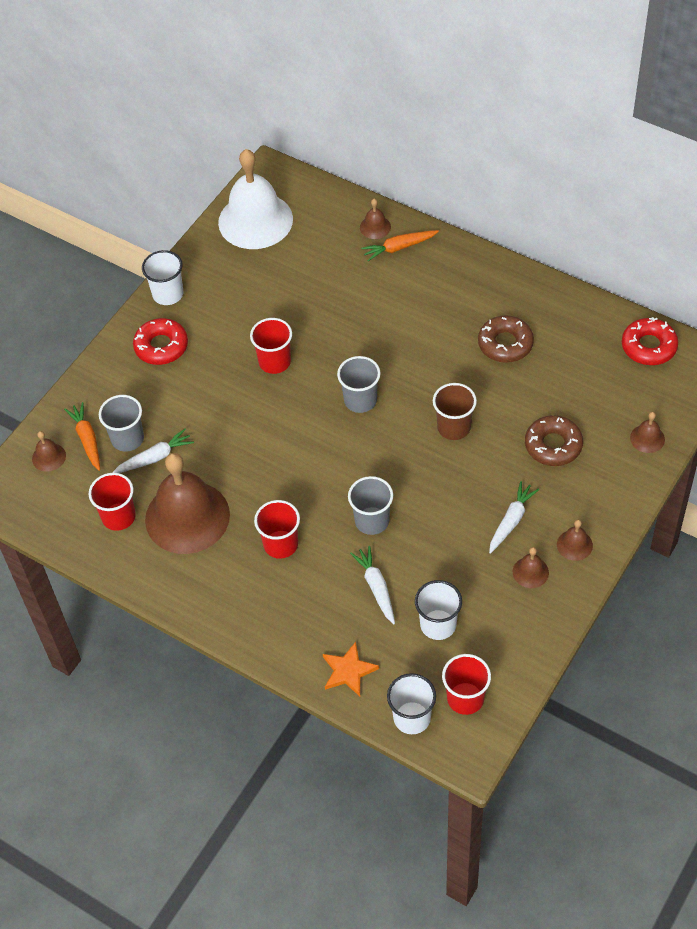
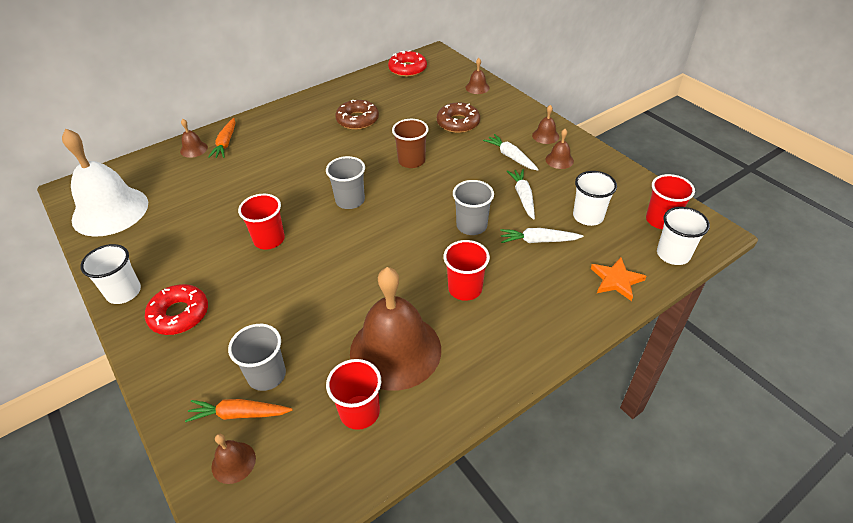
camera: 70 degrees left, 10 degrees down
(155, 457) = (307, 357): white carrot -> white carrot (523, 197)

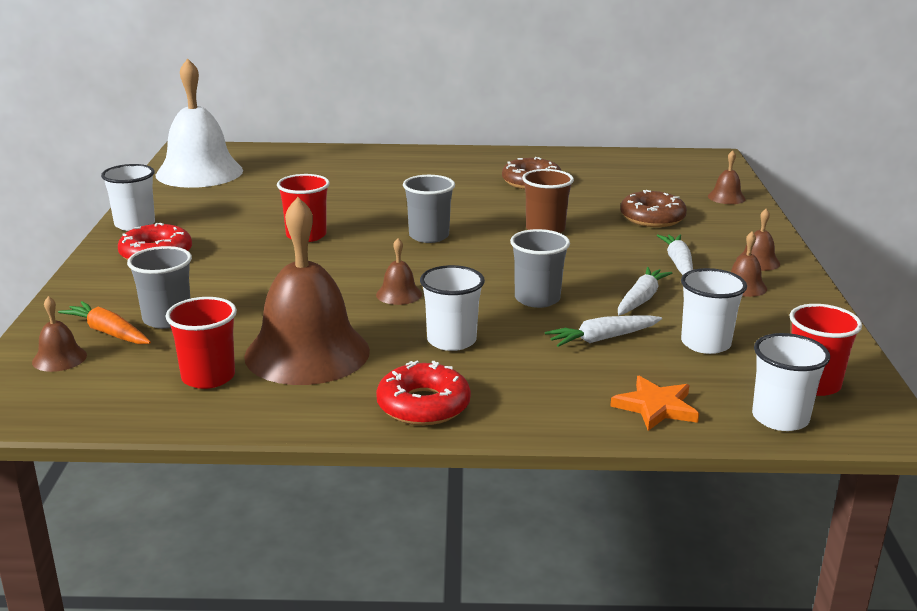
camera: 35 degrees right, 20 degrees down
(194, 149) = (330, 155): brown bell -> brown bell (399, 294)
(226, 143) = (366, 160): orange carrot -> none
(407, 69) = (656, 160): red donut -> red donut (423, 405)
(465, 289) = (451, 341): red cup -> white cup
(538, 241) = (602, 339): white carrot -> white carrot turned 60 degrees counterclockwise

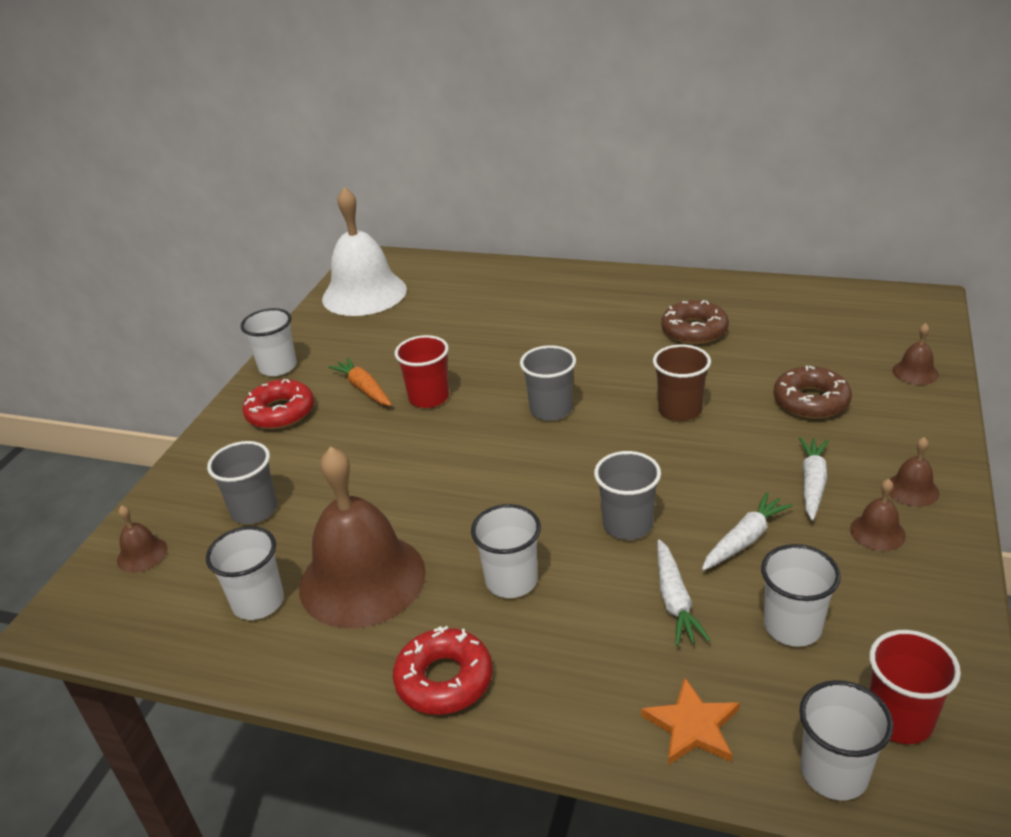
camera: 20 degrees right, 10 degrees up
(108, 332) = (196, 523): orange carrot -> orange carrot (364, 389)
(208, 377) = (258, 602): red cup -> white cup
(399, 294) = (485, 499): brown bell -> none
(602, 339) = (675, 601): white carrot -> white carrot turned 90 degrees counterclockwise

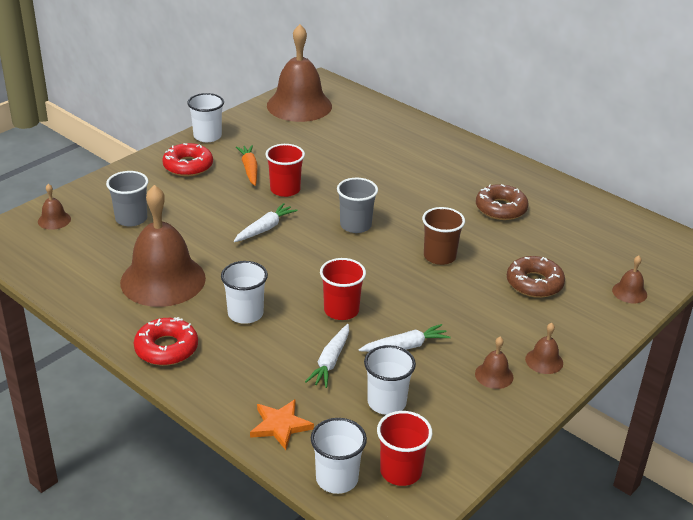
camera: 20 degrees right, 0 degrees up
(258, 602) = (98, 270): white cup -> none
(364, 294) = (299, 105): white bell -> brown bell
(627, 524) = (341, 310): grey cup -> red cup
(812, 483) = (482, 332): white carrot -> white carrot (265, 228)

